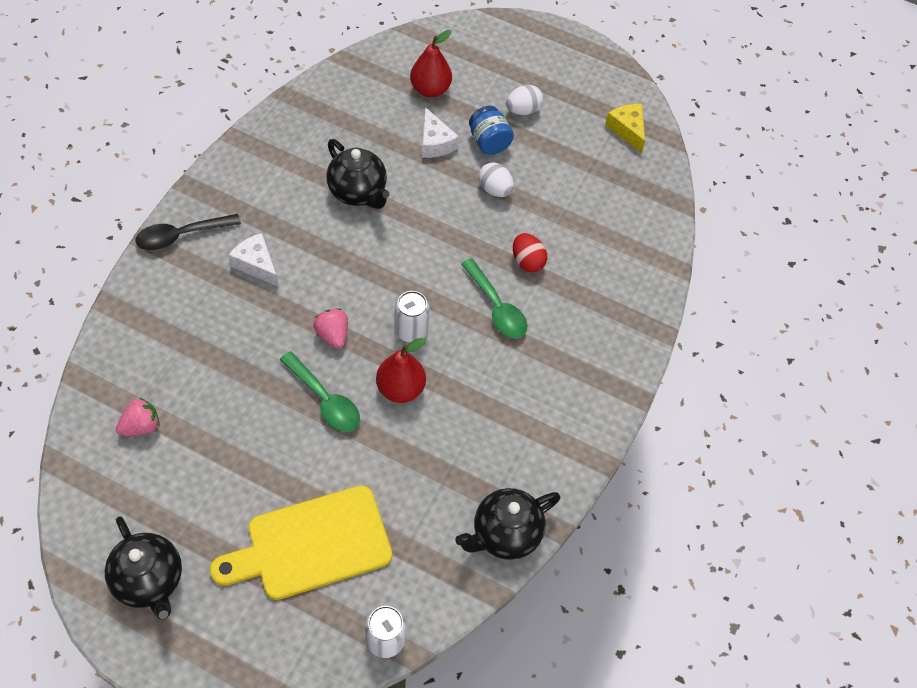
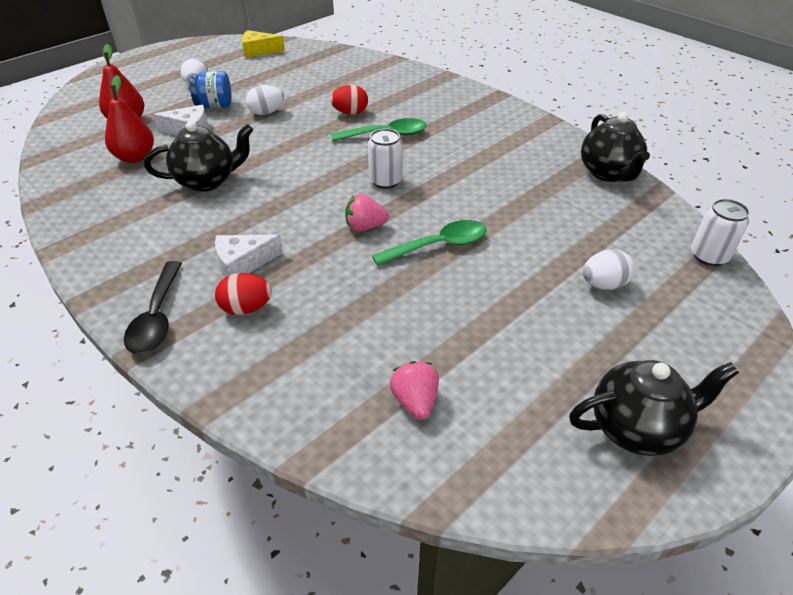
camera: 65 degrees left, 15 degrees down
(206, 287) = (246, 308): none -> red egg
(311, 544) = (603, 284): yellow cutting board -> white egg
(400, 389) = (445, 198): red pear -> red pear (135, 157)

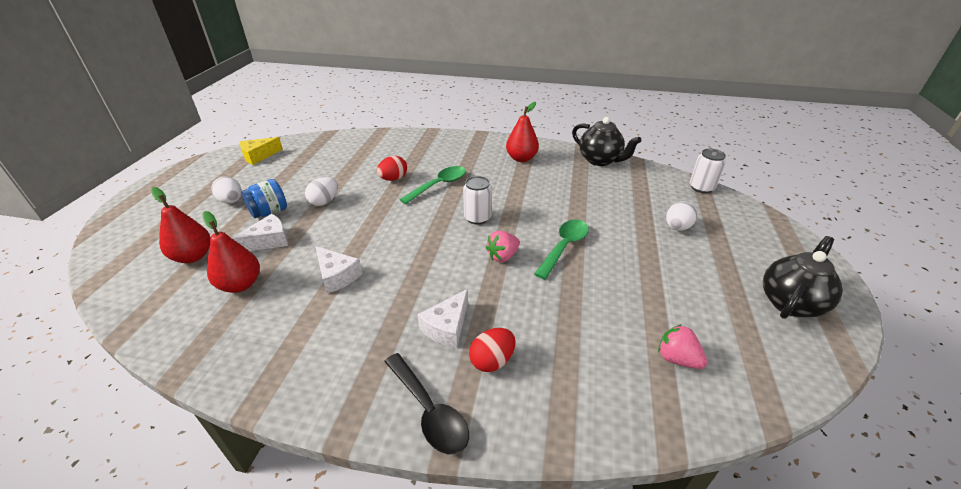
camera: 35 degrees left, 5 degrees down
(207, 181) = (337, 276): black teapot -> white cheese
(510, 138) = (521, 158): none -> red pear

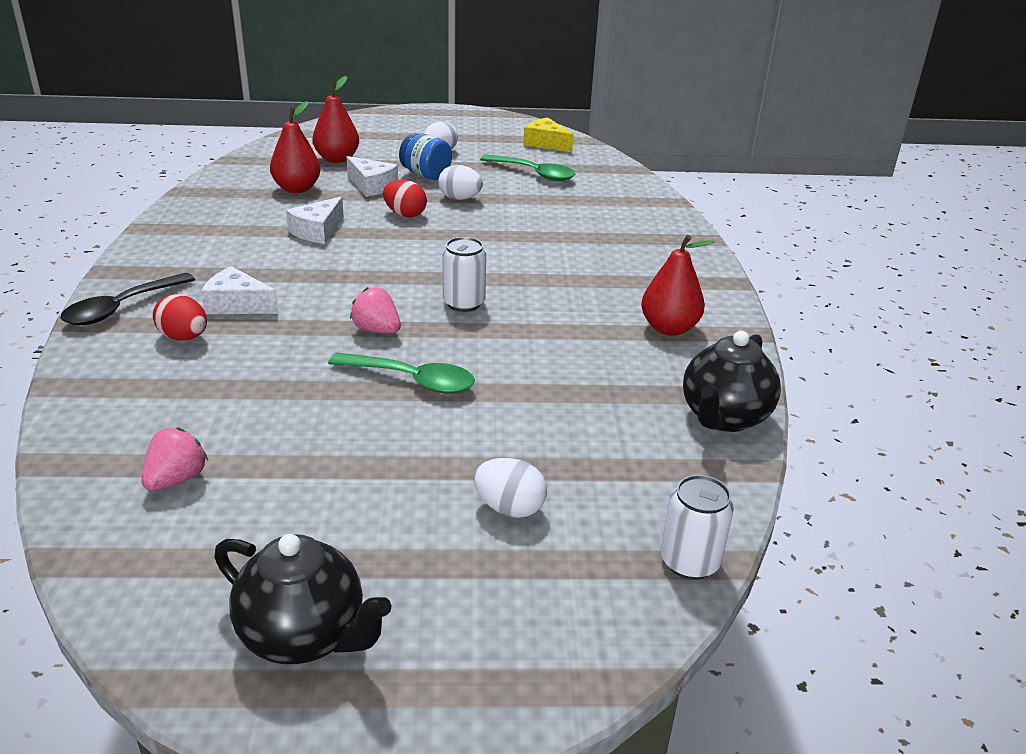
camera: 75 degrees right, 5 degrees down
(393, 179) = (537, 231): red egg -> red egg (405, 214)
(439, 185) = (538, 265): green spoon -> green spoon (534, 174)

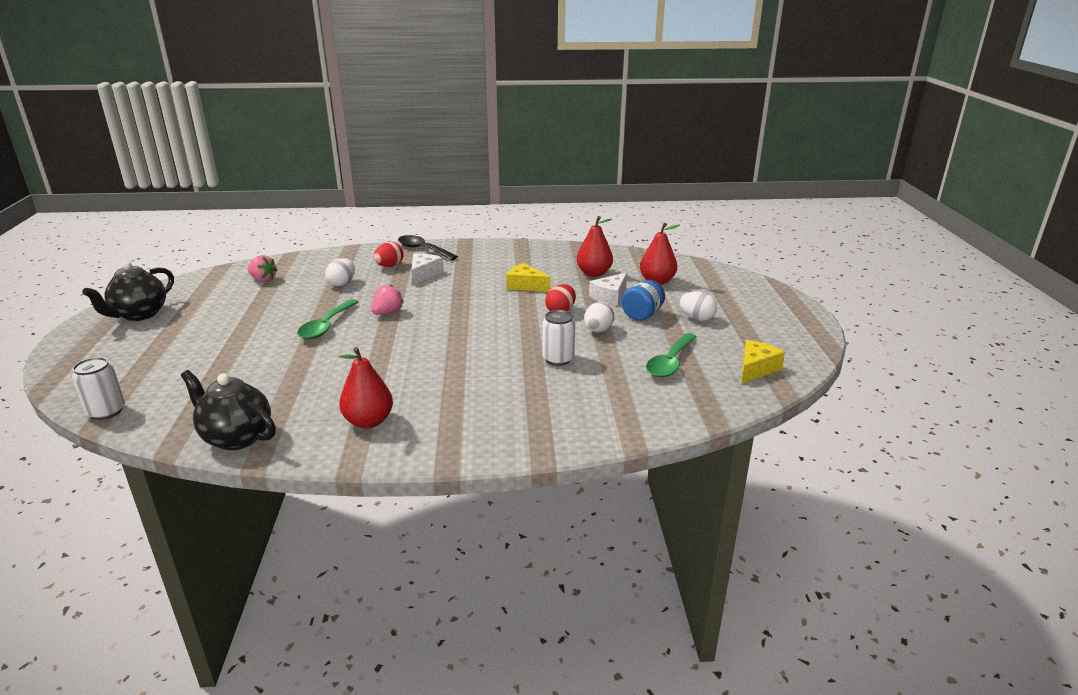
camera: 90 degrees right, 5 degrees down
(317, 231) = (525, 285): white cheese -> yellow cheese
(463, 303) = (419, 338): white can -> white can (558, 359)
(509, 508) = (190, 357): white egg -> white egg (342, 283)

